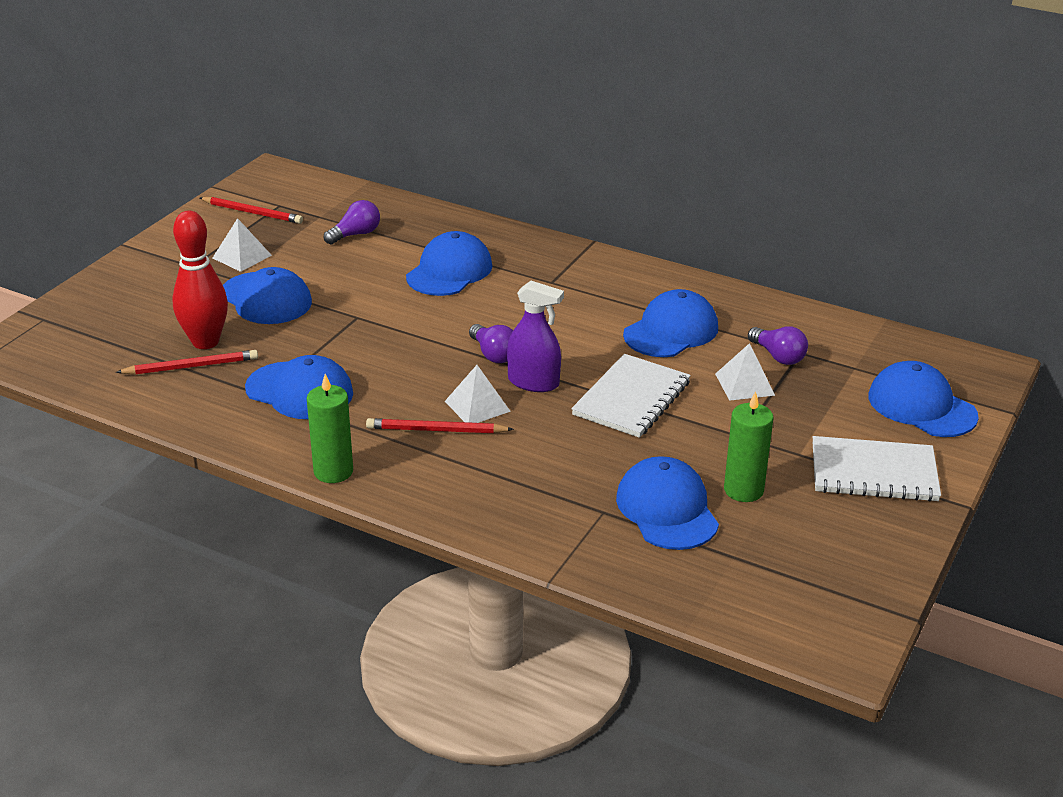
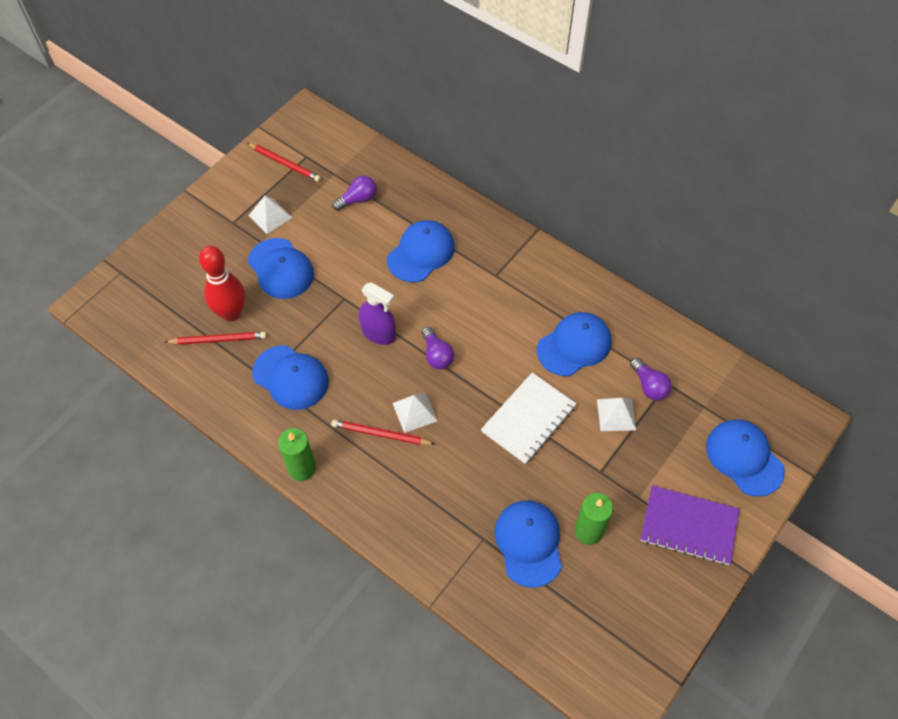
camera: 10 degrees right, 25 degrees up
(533, 382) = (460, 391): purple spray bottle -> purple spray bottle (378, 333)
(873, 472) = (688, 526): white notebook -> purple notebook

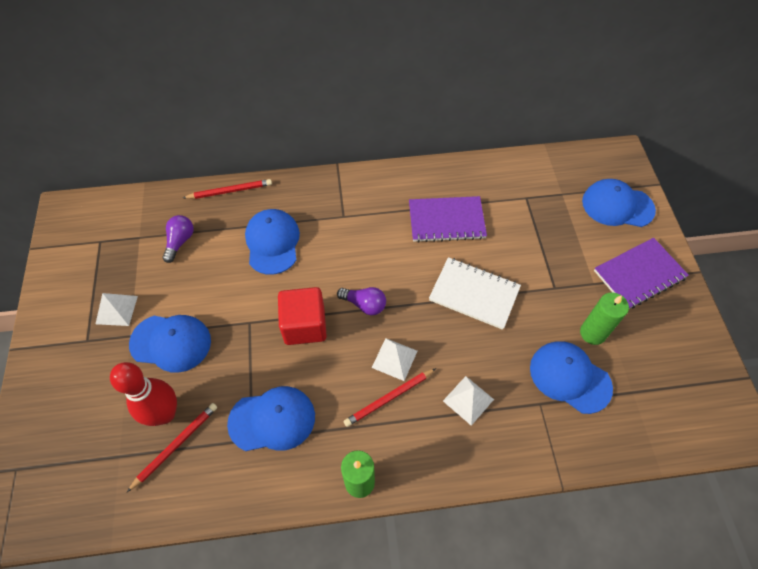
camera: 45 degrees left, 0 degrees up
(285, 163) = (86, 260): red pencil -> red pencil (230, 191)
(378, 333) = (304, 325): purple spray bottle -> red cube
(528, 419) = (474, 294): white notebook -> white notebook turned 60 degrees counterclockwise
(574, 345) = (446, 220): blue cap -> purple notebook
(616, 414) = (521, 243): white pyramid -> white pyramid (468, 400)
(649, 386) = (518, 208): purple light bulb -> none

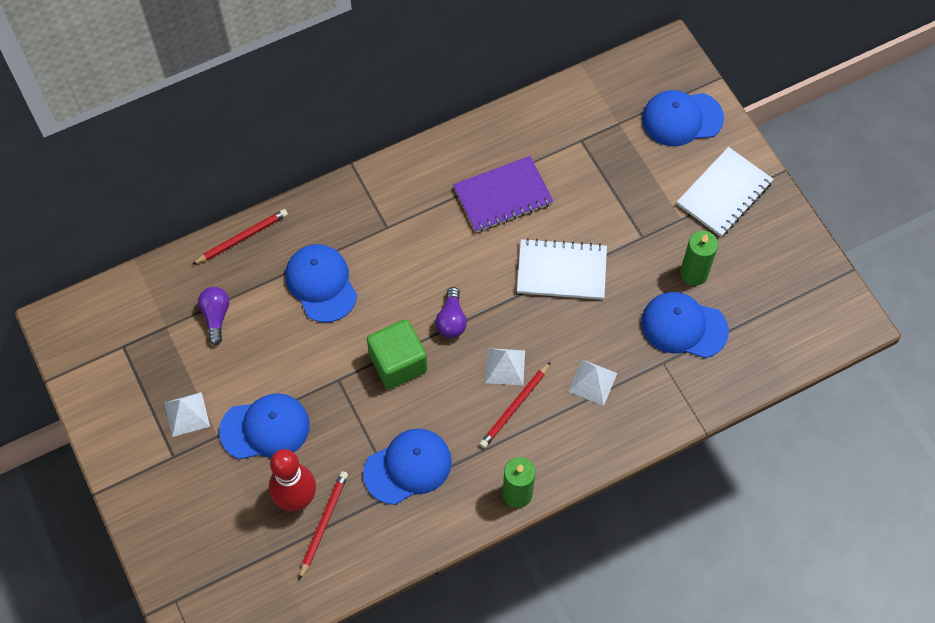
camera: 20 degrees left, 5 degrees up
(304, 325) = (398, 363): red cube -> green cube
(364, 304) = (451, 320): purple light bulb -> purple light bulb turned 90 degrees clockwise
(639, 274) = (724, 193): purple notebook -> white notebook

